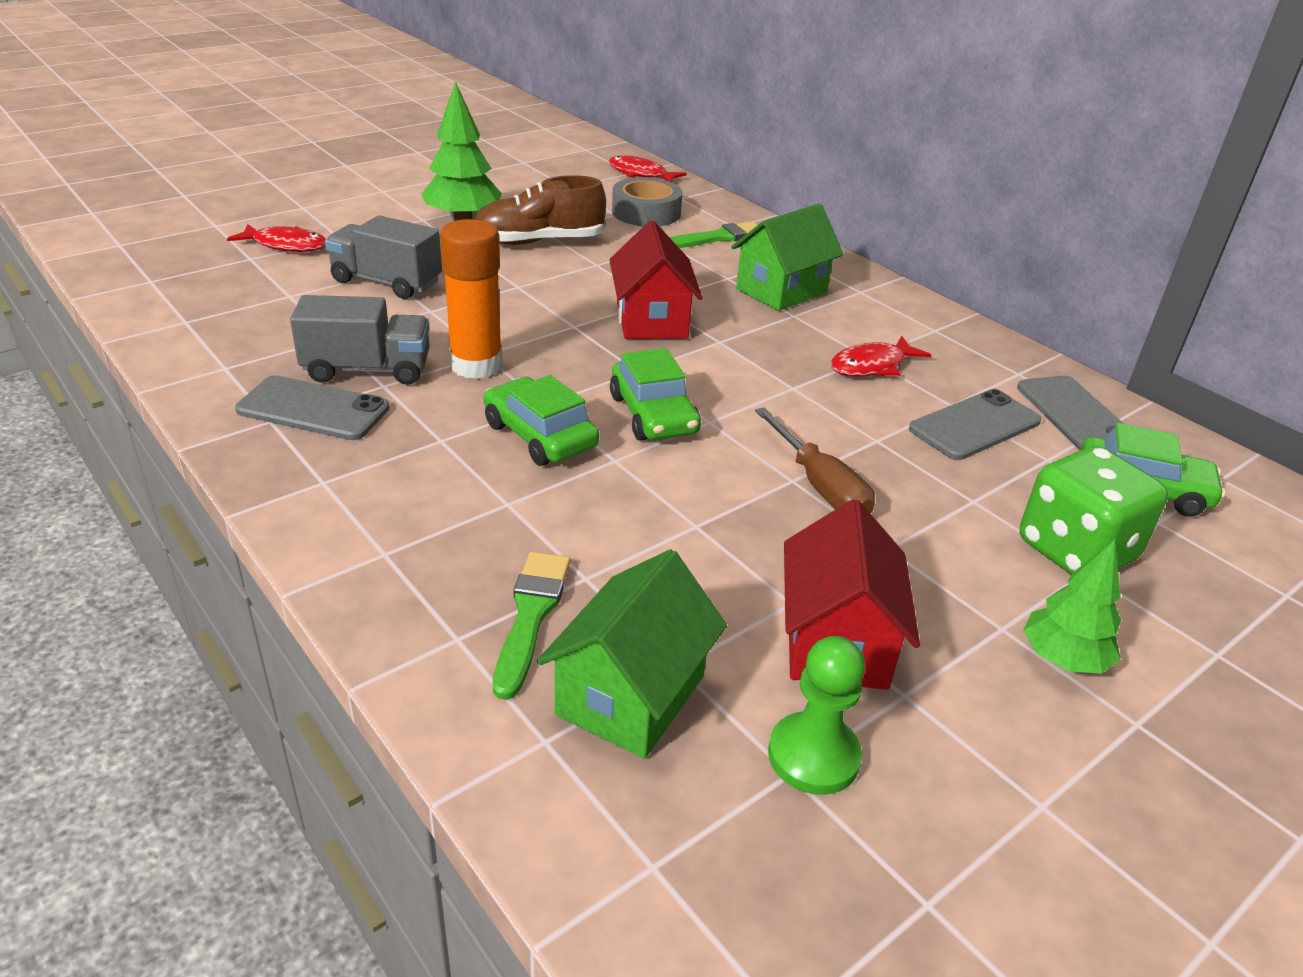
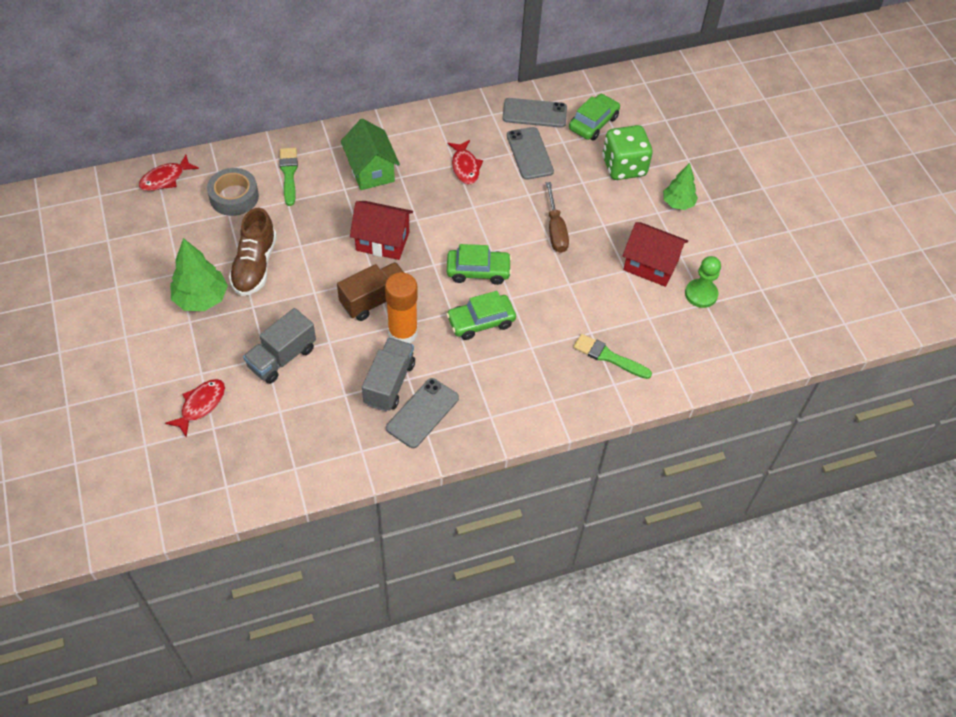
camera: 70 degrees left, 20 degrees up
(530, 332) = (374, 300): none -> brown truck
(630, 695) = (659, 337): green house -> none
(820, 485) = (555, 230): brown screwdriver -> brown screwdriver turned 90 degrees clockwise

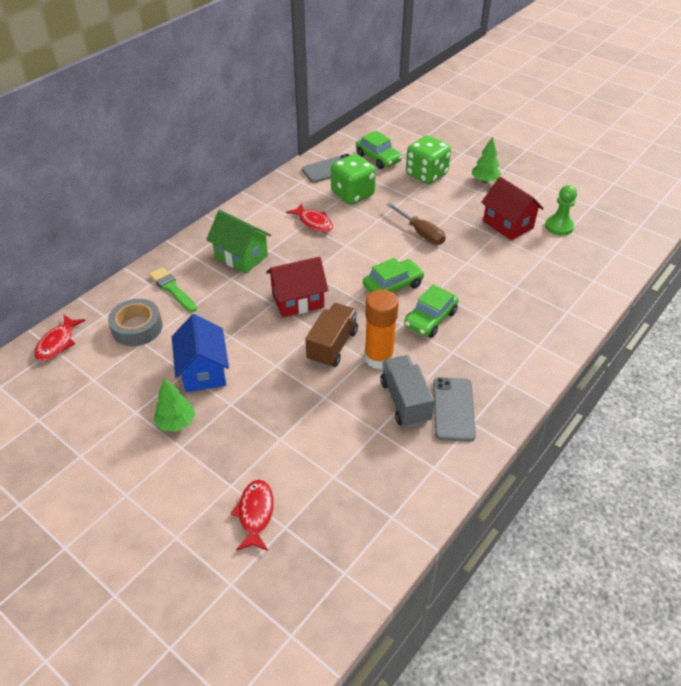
camera: 30 degrees left, 10 degrees down
(201, 299) = (176, 422): green tree -> green tree, size x0.66
(255, 265) = (203, 371): brown shoe -> blue house
(282, 357) = (295, 431): grey truck -> none
(529, 153) = (352, 194): grey phone -> green dice
(593, 123) = (378, 158): green car -> green car turned 135 degrees clockwise
(608, 357) = (544, 295): green brush -> none
(650, 265) = (508, 224): red house -> red house turned 60 degrees clockwise

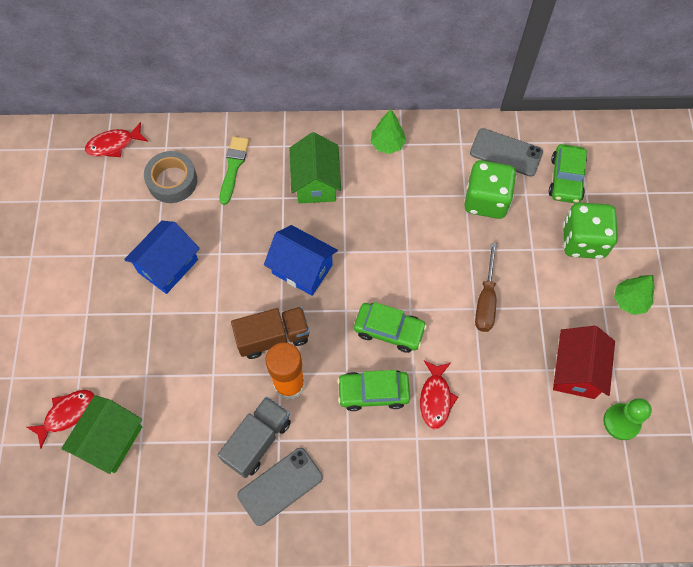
camera: 50 degrees right, 20 degrees up
(176, 422) = (105, 291): green tree -> green tree (387, 144)
(298, 300) = (302, 269): red house -> blue house
(311, 495) = (111, 440): none -> green house
(314, 222) = (413, 201): red fish -> red fish (435, 398)

